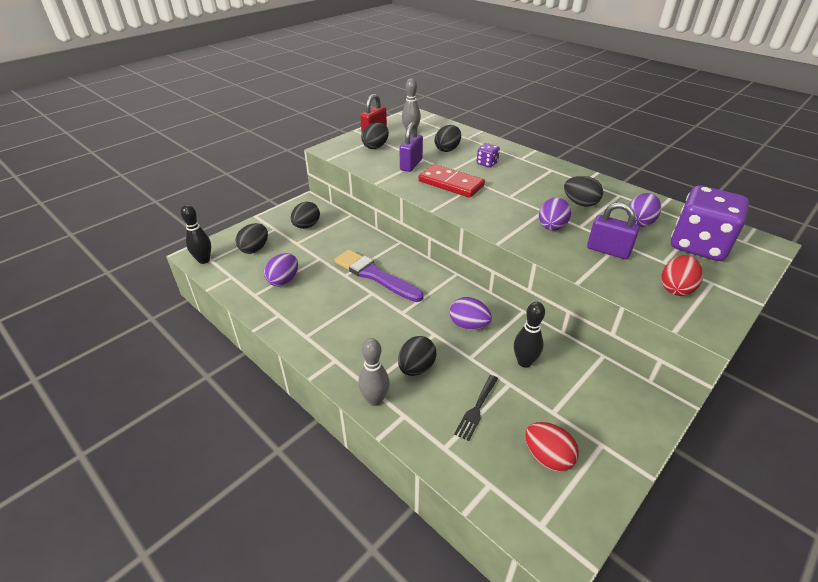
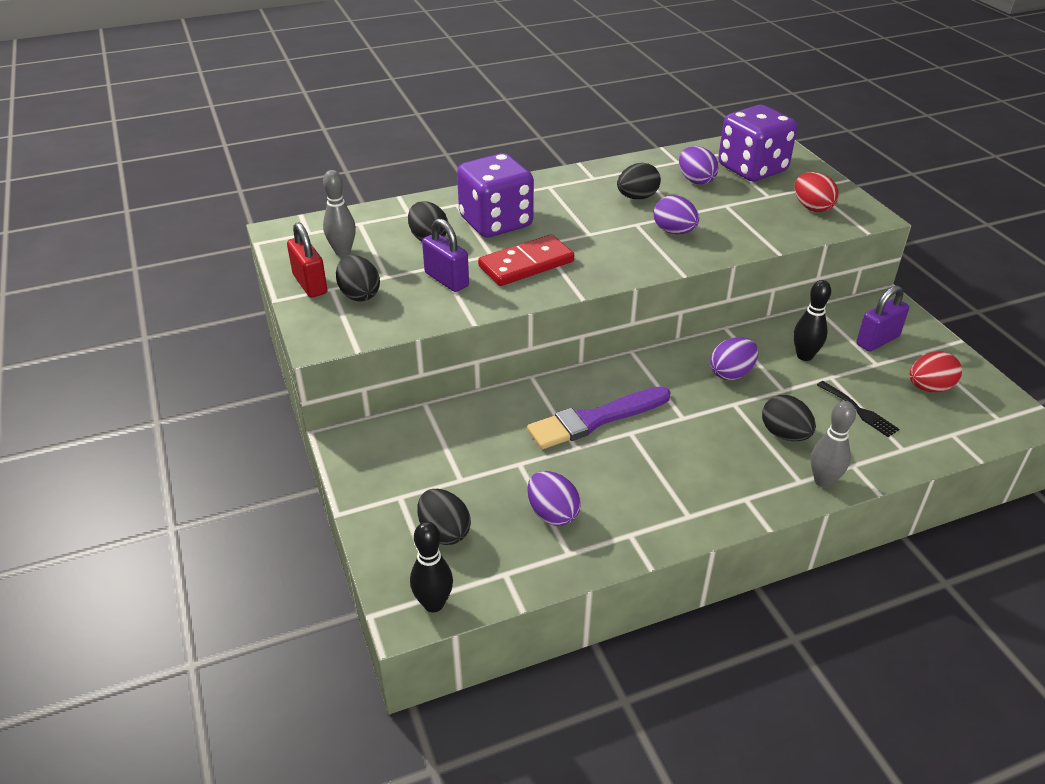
camera: 65 degrees left, 0 degrees up
(306, 226) = (420, 458): black egg -> none
(487, 163) = (496, 222): purple dice -> purple dice, size x2.35
(608, 251) = (735, 216): purple padlock -> purple padlock (877, 340)

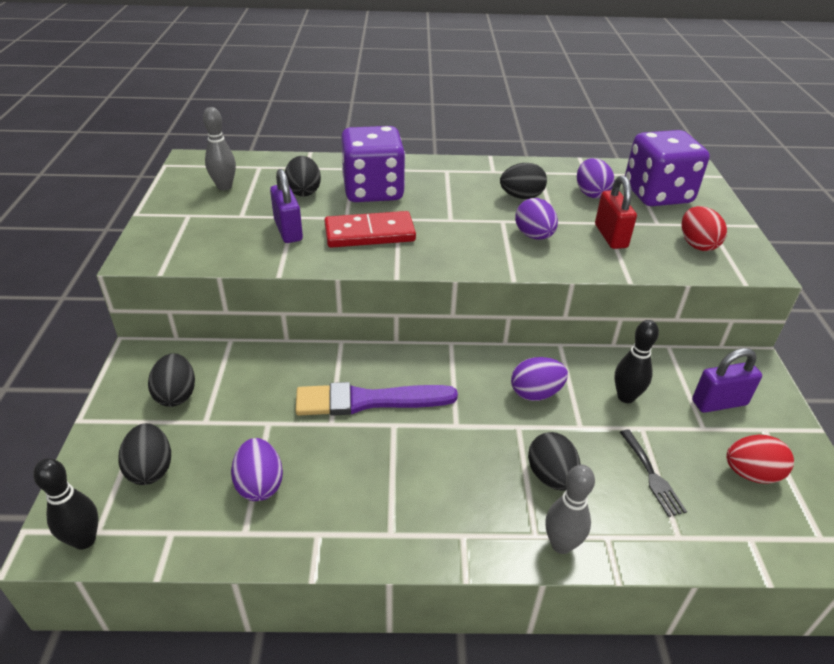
camera: 20 degrees right, 0 degrees up
(310, 284) = (174, 207): red padlock -> red padlock (610, 236)
(359, 295) = (205, 225): black egg -> black egg (176, 395)

